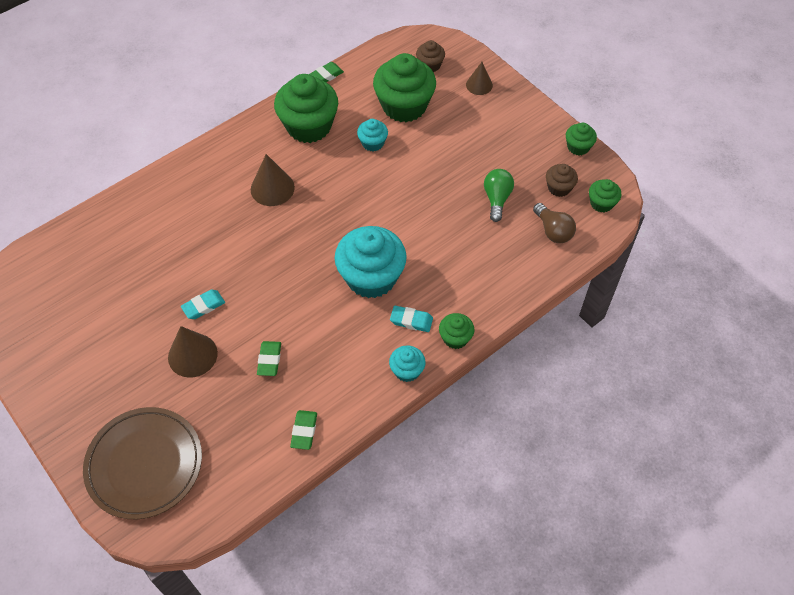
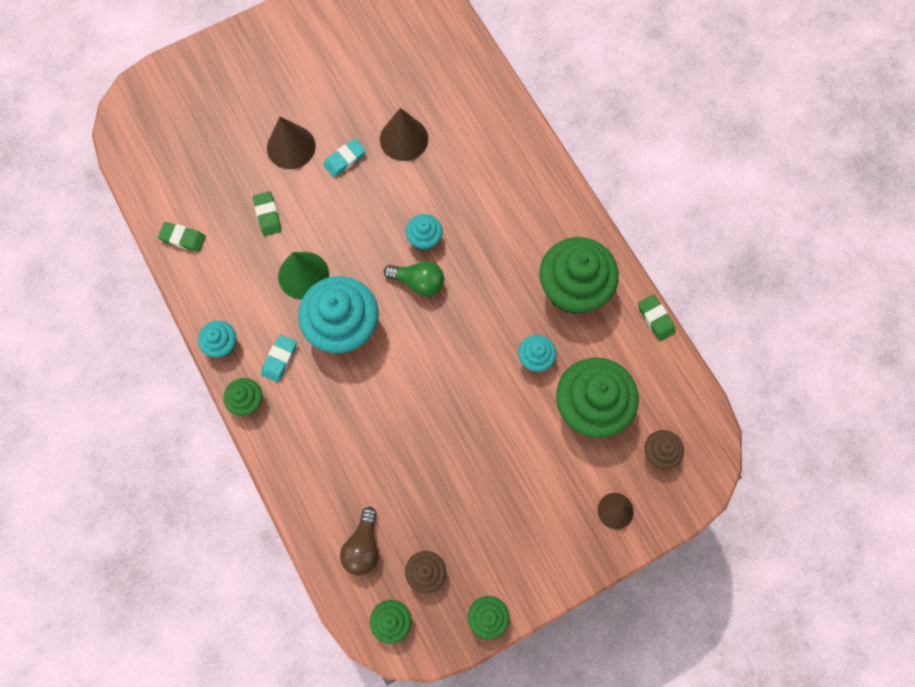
camera: 100 degrees right, 15 degrees up
(144, 464) = (189, 102): brown plate -> none
(203, 306) = (345, 159): turquoise eraser -> turquoise eraser turned 75 degrees clockwise
(269, 360) = (268, 215): green eraser -> green eraser turned 60 degrees clockwise
(272, 188) = (485, 239): brown cone -> brown cone (404, 139)
(278, 231) = (424, 239): none -> turquoise cupcake
(327, 318) = (303, 275): none -> green cone
(497, 199) = (423, 489): green light bulb -> green light bulb (418, 282)
(553, 231) = (363, 546): brown light bulb -> brown light bulb turned 60 degrees counterclockwise

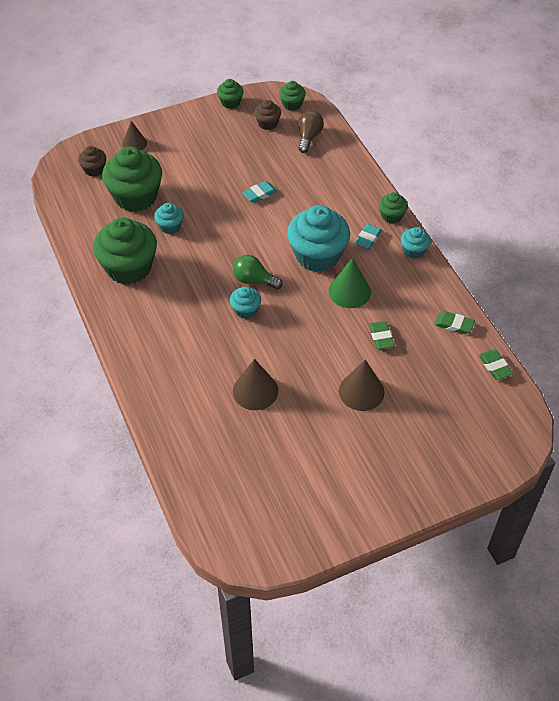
camera: 175 degrees left, 20 degrees down
(345, 159) = (311, 377): turquoise eraser -> turquoise eraser (260, 194)
(655, 319) = (70, 244): green eraser -> green eraser (495, 366)

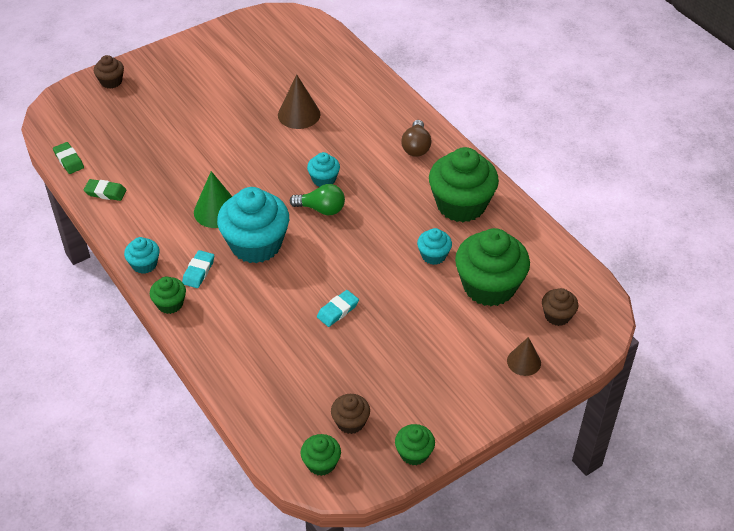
camera: 170 degrees right, 5 degrees down
(309, 137) = (288, 406): brown light bulb -> brown light bulb (416, 147)
(361, 391) = (200, 125): brown cone -> none
(381, 337) = (182, 172): green eraser -> none
(462, 469) = (111, 81): none -> brown cupcake

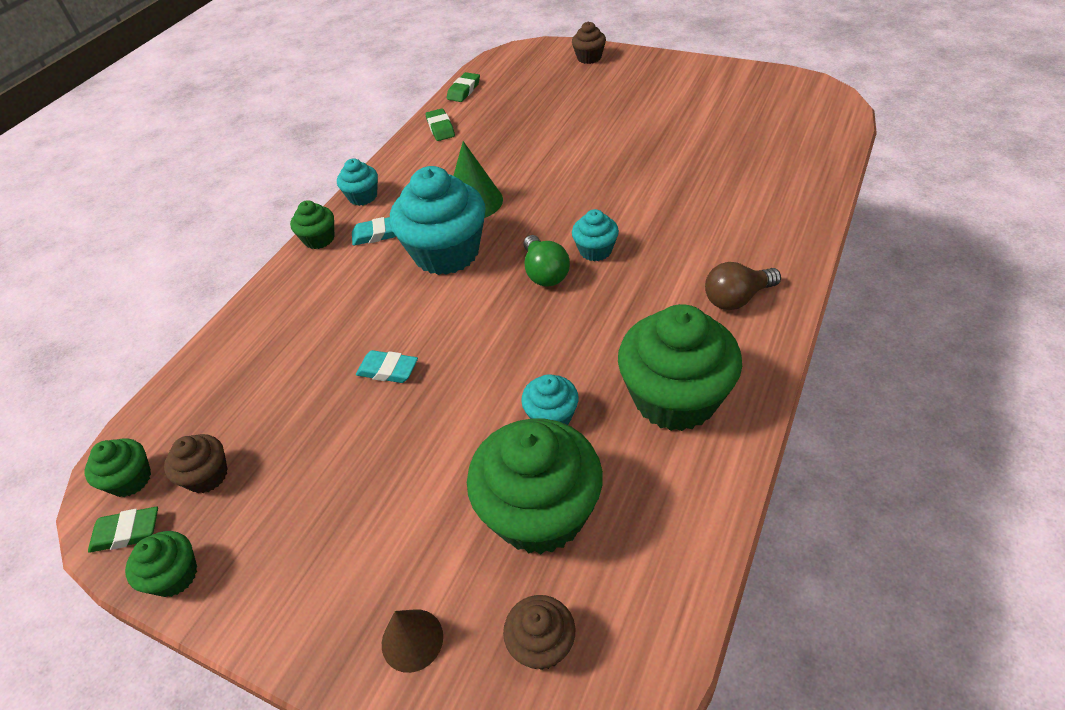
camera: 65 degrees right, 0 degrees up
(299, 114) = (680, 180): brown cone -> none
(364, 472) = (127, 532): none -> green eraser

